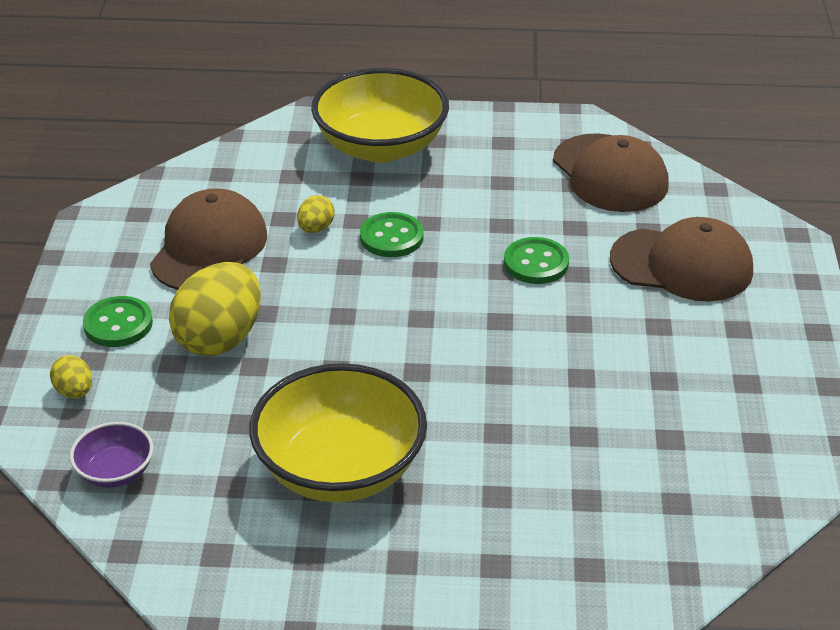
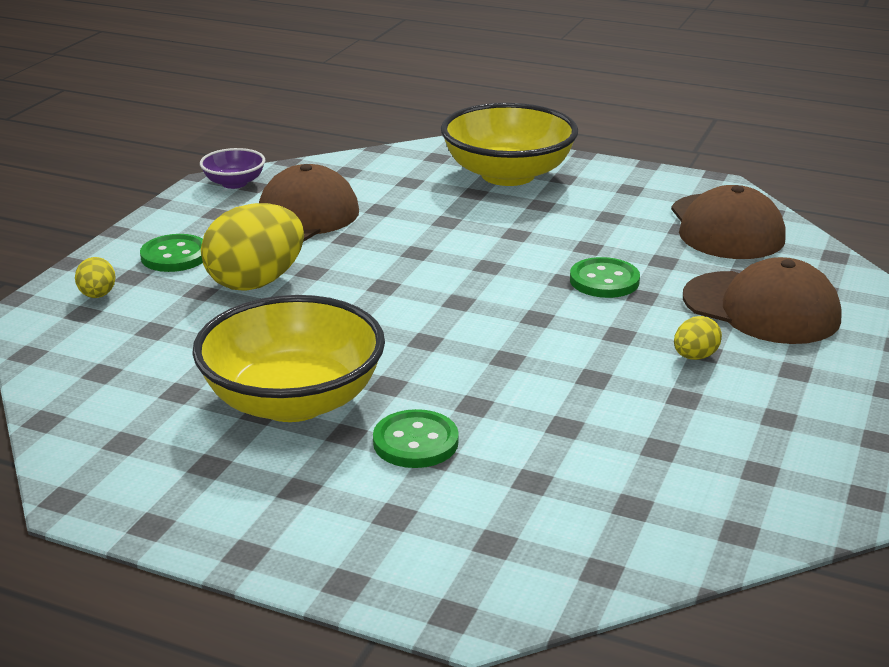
camera: 20 degrees right, 10 degrees down
(115, 472) = (84, 360): purple bowl -> purple bowl (234, 183)
(316, 228) = (405, 221): yellow egg -> yellow egg (694, 356)
(391, 237) = (472, 238): green button -> green button (415, 442)

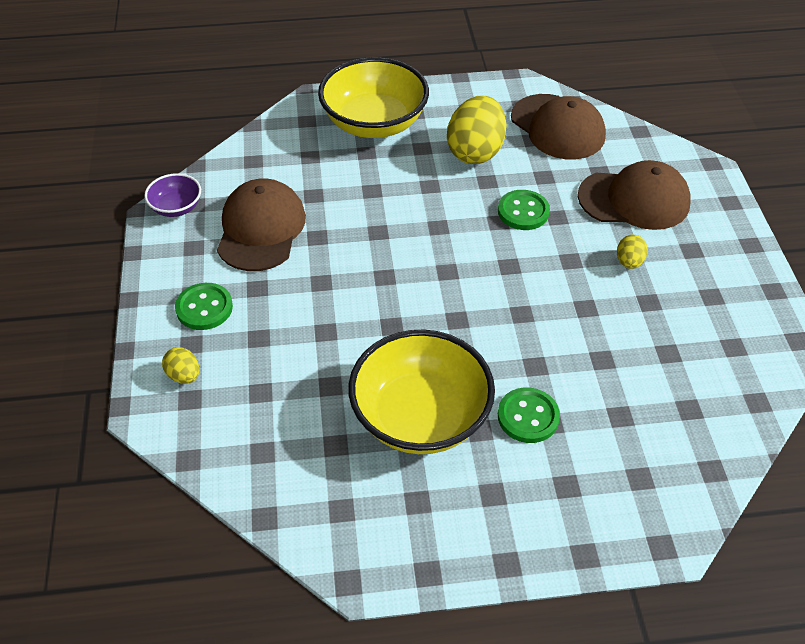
camera: 30 degrees left, 20 degrees up
(256, 282) = (291, 311): yellow egg -> yellow egg (475, 152)

